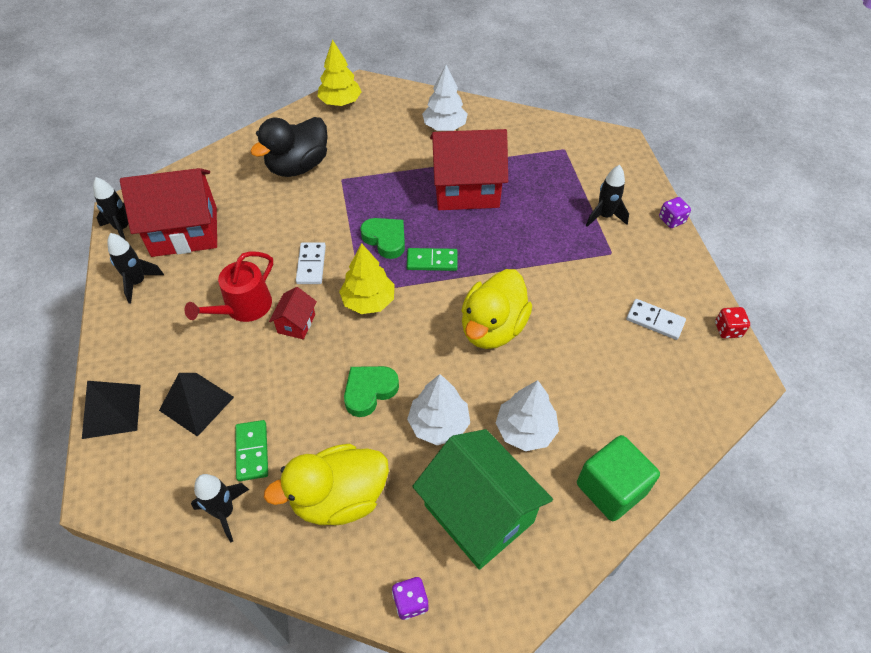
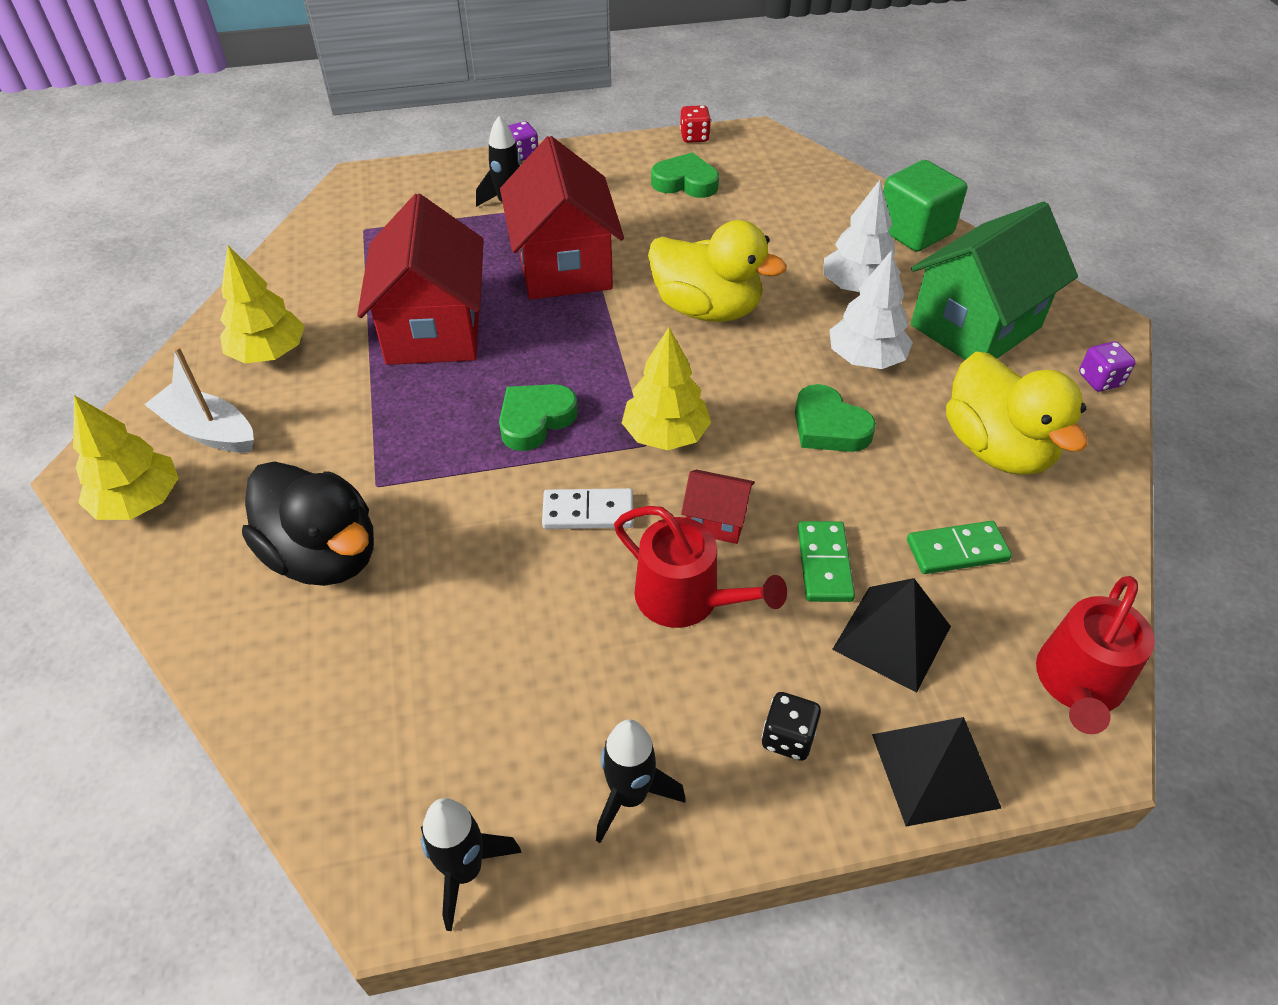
camera: 90 degrees left, 5 degrees down
(141, 500) = (1078, 684): none -> red watering can
(149, 347) = (788, 737): none -> black dice
(184, 231) = (487, 733): red house -> red house (564, 266)
(224, 512) = (1059, 570): black rocket -> none
(385, 115) = (208, 431): none -> white boat
(432, 261) = (584, 366): green domino -> green domino (824, 564)
(444, 127) = (269, 353): white tree -> yellow tree
(655, 321) = (685, 182): white domino -> green heart

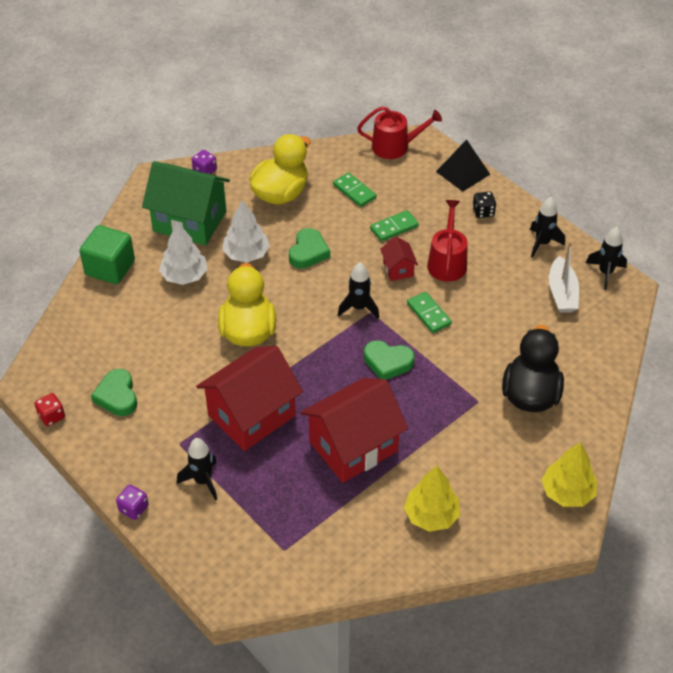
camera: 120 degrees left, 0 degrees up
(208, 431) = (505, 499): white boat -> white boat (562, 293)
(588, 512) = (429, 314): white domino -> green domino
(665, 435) = (359, 308): yellow tree -> black rocket
(891, 637) = (415, 198): black pyramid -> none

